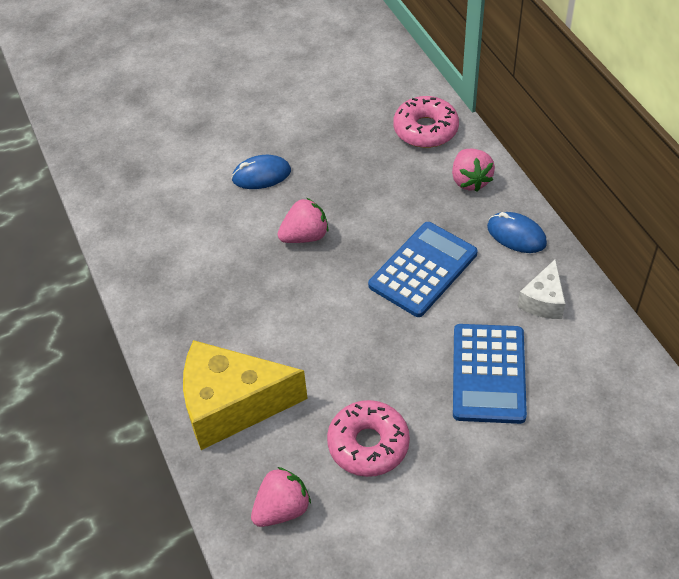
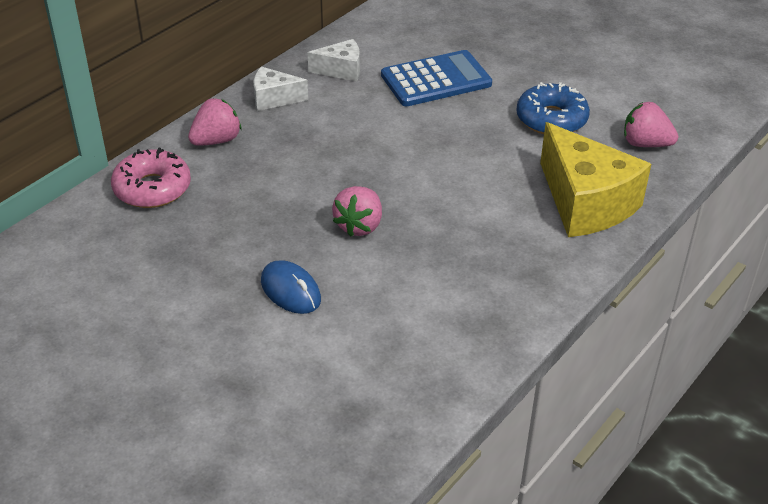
camera: 120 degrees left, 10 degrees down
(305, 236) = (359, 226): pink strawberry -> pink strawberry turned 105 degrees counterclockwise
(368, 444) = (551, 119): pink donut -> blue donut
(423, 270) = (351, 139): blue calculator -> none
(516, 235) = (274, 99): blue mouse -> white cheese

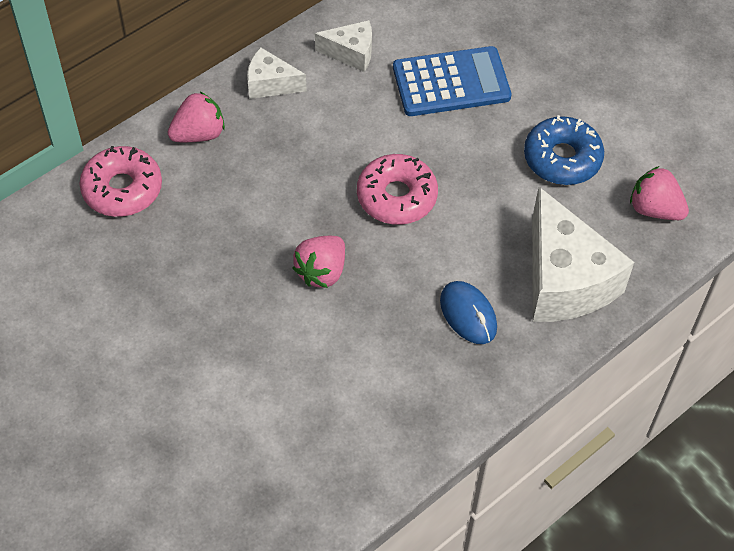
camera: 10 degrees right, 15 degrees up
(290, 291) = (235, 343): blue mouse -> blue mouse (468, 314)
(413, 163) = (396, 197): none -> pink donut
(585, 203) = (564, 280): yellow cheese -> white cheese

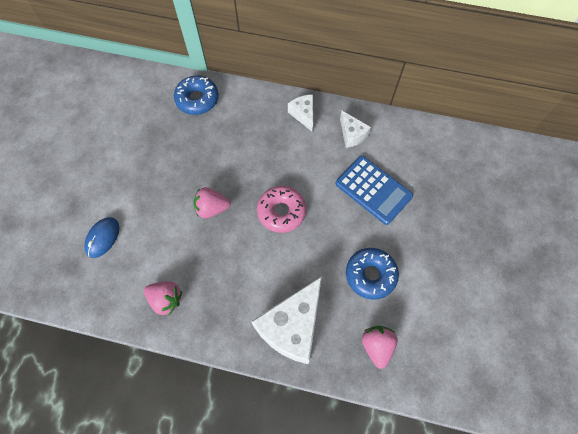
camera: 55 degrees right, 10 degrees up
(122, 189) = (197, 99): pink donut -> blue donut
(199, 134) = (251, 107): pink strawberry -> pink strawberry (166, 299)
(468, 314) = (235, 291): blue mouse -> blue mouse (103, 238)

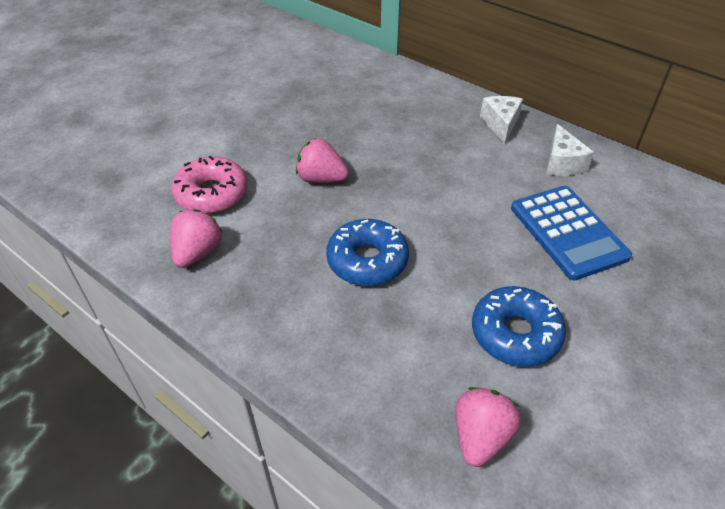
camera: 25 degrees right, 20 degrees down
(103, 238) = (167, 164): blue mouse -> none
(166, 299) = (198, 252): pink strawberry -> pink strawberry turned 120 degrees counterclockwise
(197, 99) = (368, 75): blue donut -> blue donut (367, 260)
(281, 212) = (414, 212): pink donut -> pink donut (212, 194)
(292, 326) = (353, 352): white cheese -> none

